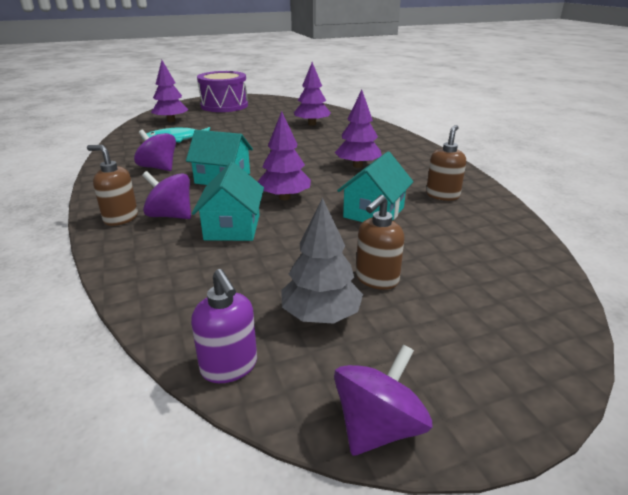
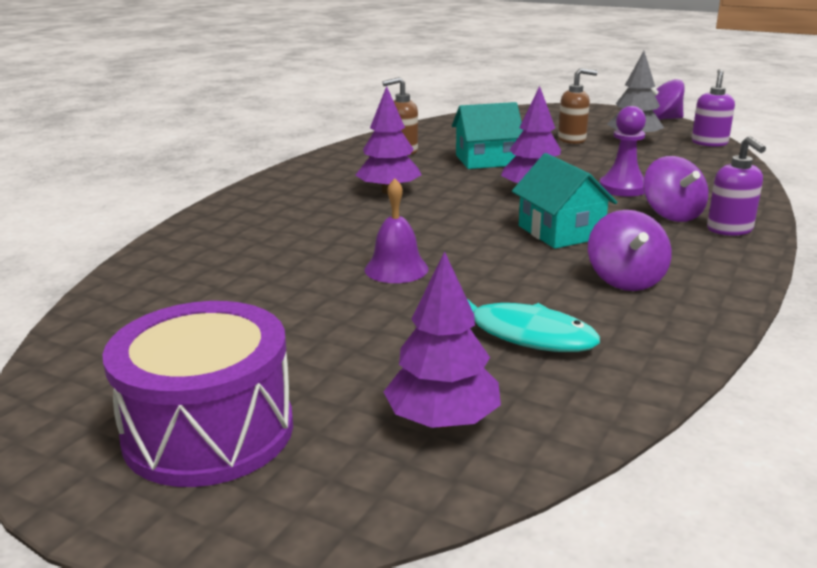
camera: 130 degrees left, 5 degrees down
(120, 218) = (730, 230): brown soap dispenser -> purple soap dispenser
(232, 227) = (623, 188): turquoise house -> purple pawn
(261, 140) = (396, 269): none -> purple bell
(312, 124) = (246, 268): purple tree -> none

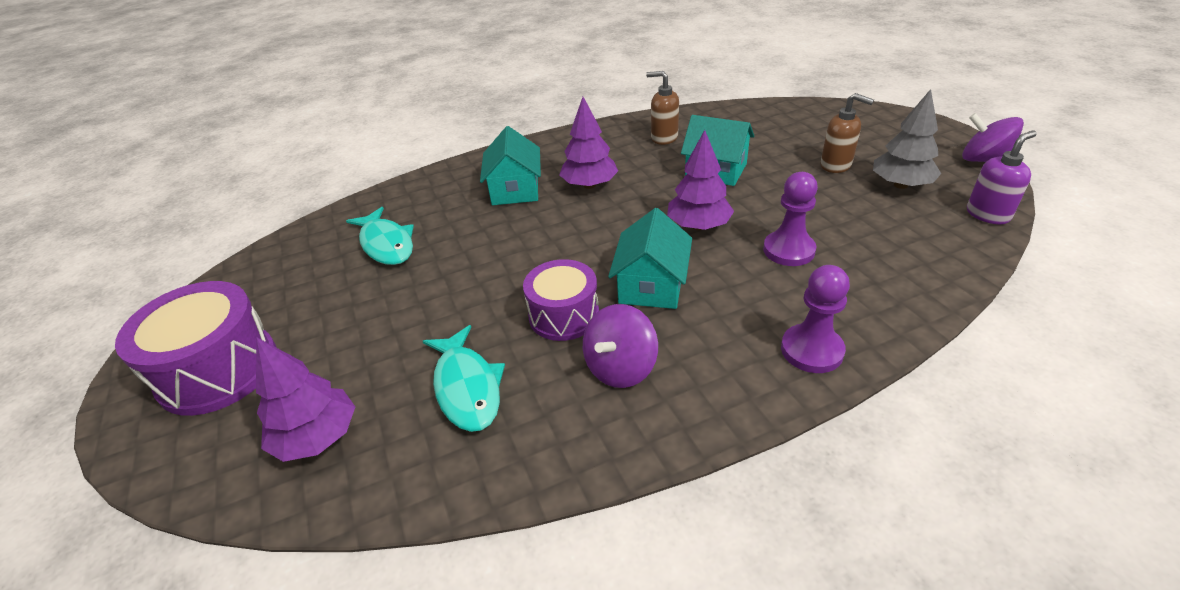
camera: 40 degrees right, 15 degrees up
(239, 280) = (386, 244): none -> turquoise fish
(316, 210) = (515, 190): none -> turquoise house
(396, 269) = (483, 275): purple bell -> none
(523, 268) = (564, 315): none -> purple drum
(672, 215) = (783, 305): purple spinning top -> none
(730, 230) = (811, 350): purple soap dispenser -> purple pawn

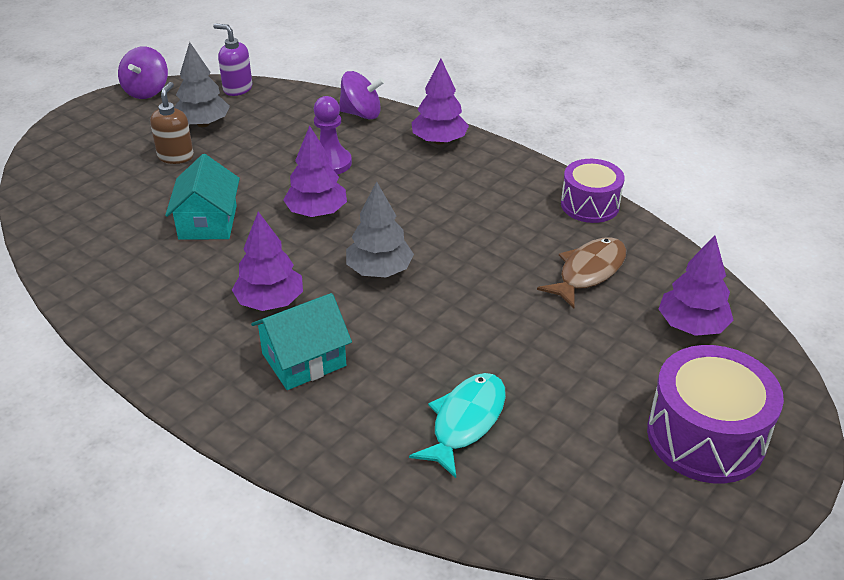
camera: 120 degrees left, 0 degrees up
(467, 387) = (588, 272): turquoise fish -> brown fish
(564, 315) = (482, 251): purple drum -> purple drum (590, 205)
(585, 243) = (379, 270): none -> grey tree
(620, 368) = (513, 209): purple spinning top -> purple spinning top (361, 114)
(651, 285) = (416, 218): turquoise house -> none
(664, 138) = (136, 275): brown soap dispenser -> none
(811, 350) = (439, 141): purple pawn -> purple tree

